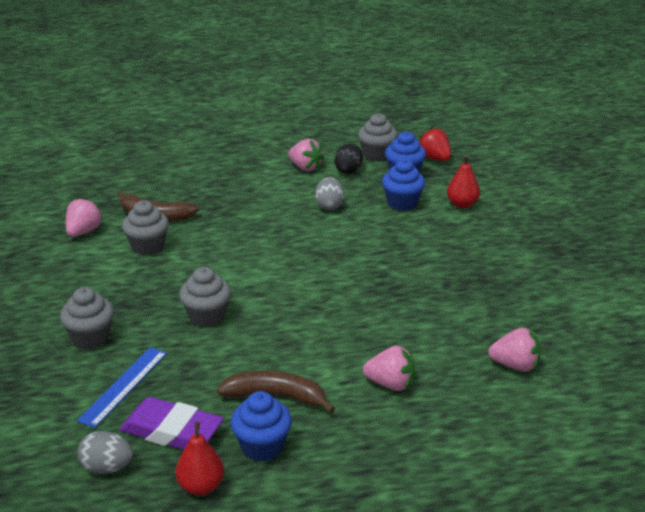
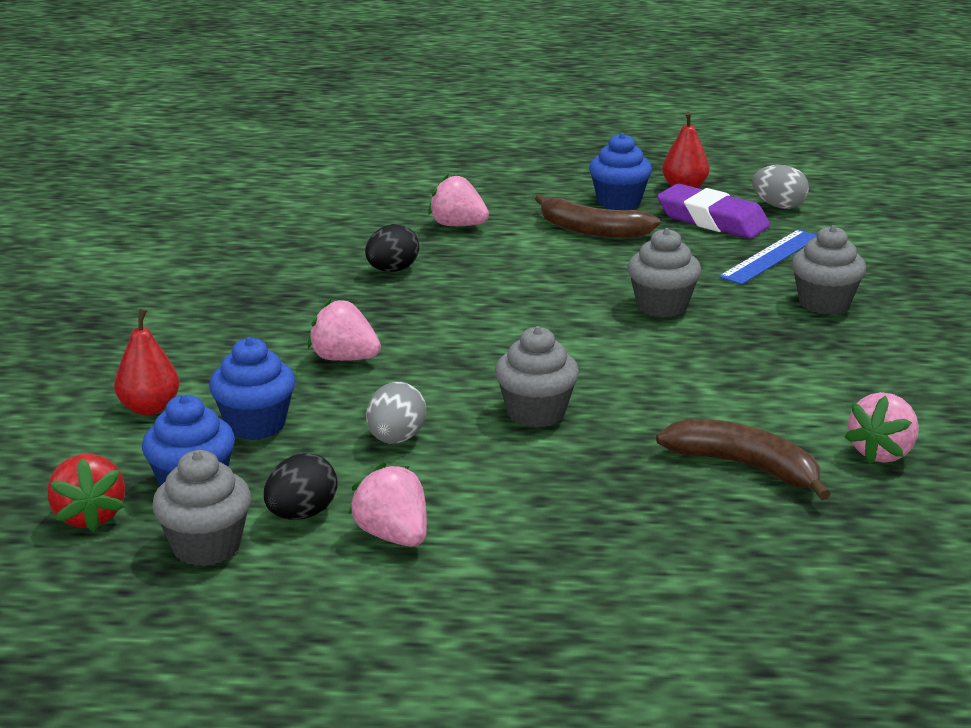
camera: 165 degrees left, 5 degrees down
(147, 247) = (754, 410): grey cupcake -> grey cupcake (536, 413)
(408, 322) = (392, 270): none -> black egg
(515, 365) = (304, 223): pink strawberry -> pink strawberry (344, 359)

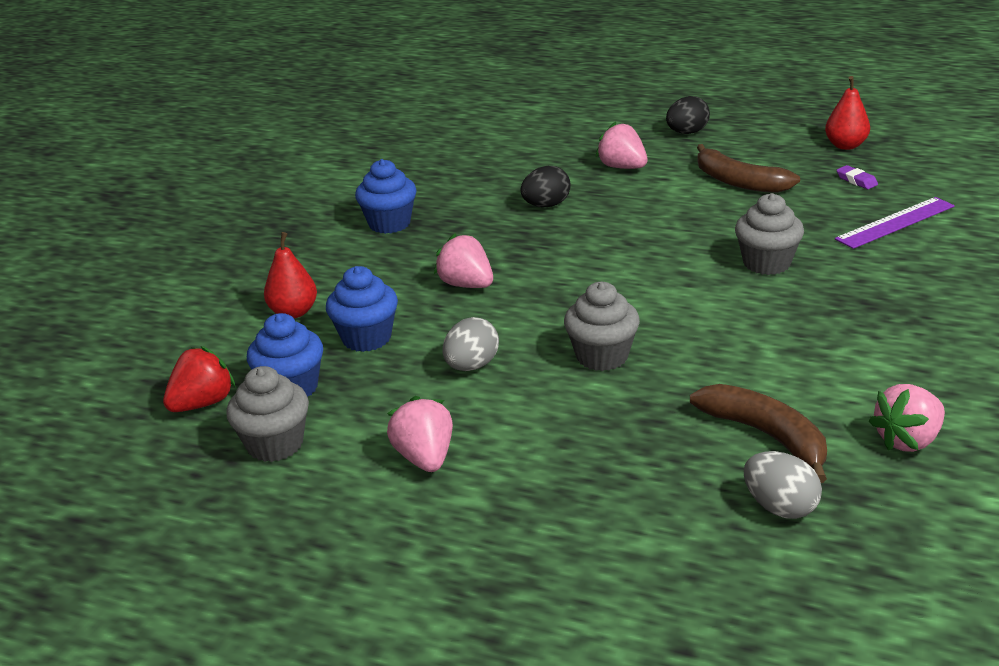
camera: 20 degrees right, 5 degrees up
(89, 516) = (203, 403): red strawberry -> red strawberry turned 135 degrees counterclockwise
(302, 514) = (362, 426): black egg -> black egg (687, 132)
(619, 202) = (777, 155): blue cupcake -> blue cupcake (389, 223)
(712, 220) = (856, 180): purple eraser -> purple eraser, size x0.41
(770, 256) = (895, 222): blue ruler -> purple ruler
(778, 206) = (928, 171): grey egg -> grey egg (780, 507)
(824, 303) = (925, 276): grey cupcake -> none

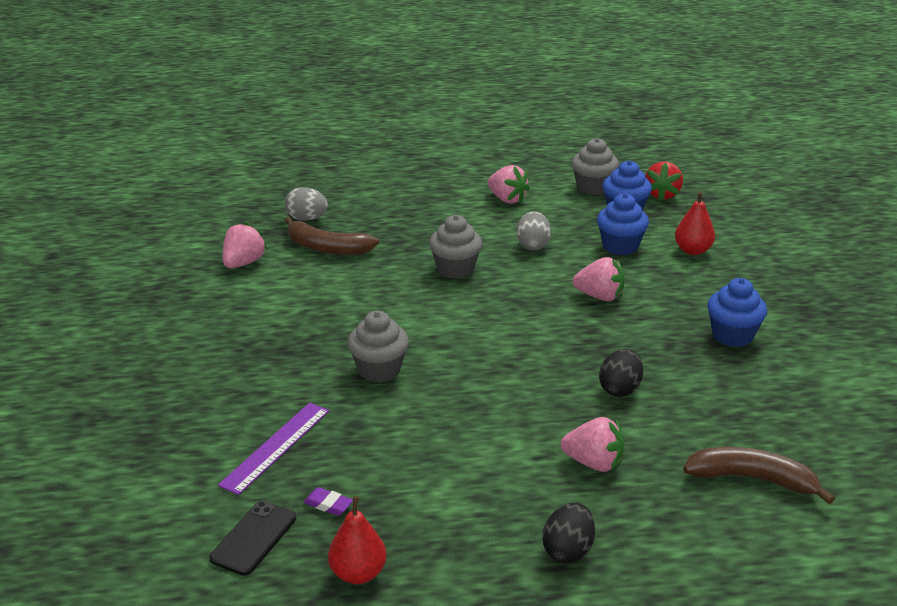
camera: 150 degrees right, 0 degrees up
(738, 182) = (455, 470): brown banana -> brown banana (752, 479)
(924, 173) = (254, 538): none -> black phone

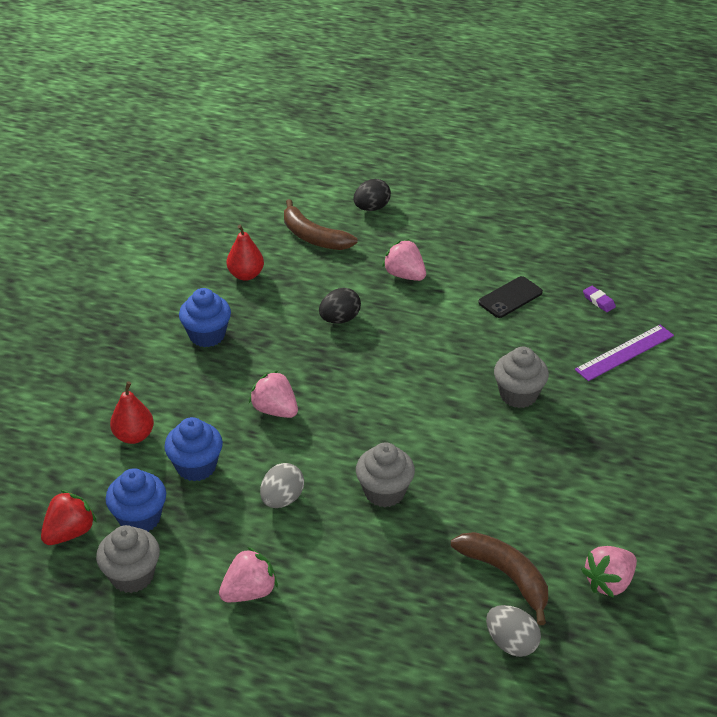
camera: 155 degrees left, 10 degrees up
(254, 538) = (654, 295): black phone -> black phone (510, 297)
(358, 573) = (593, 257): red pear -> red pear (246, 275)
(507, 199) = (249, 591): pink strawberry -> pink strawberry turned 75 degrees clockwise
(568, 550) = (461, 234): black egg -> black egg (371, 208)

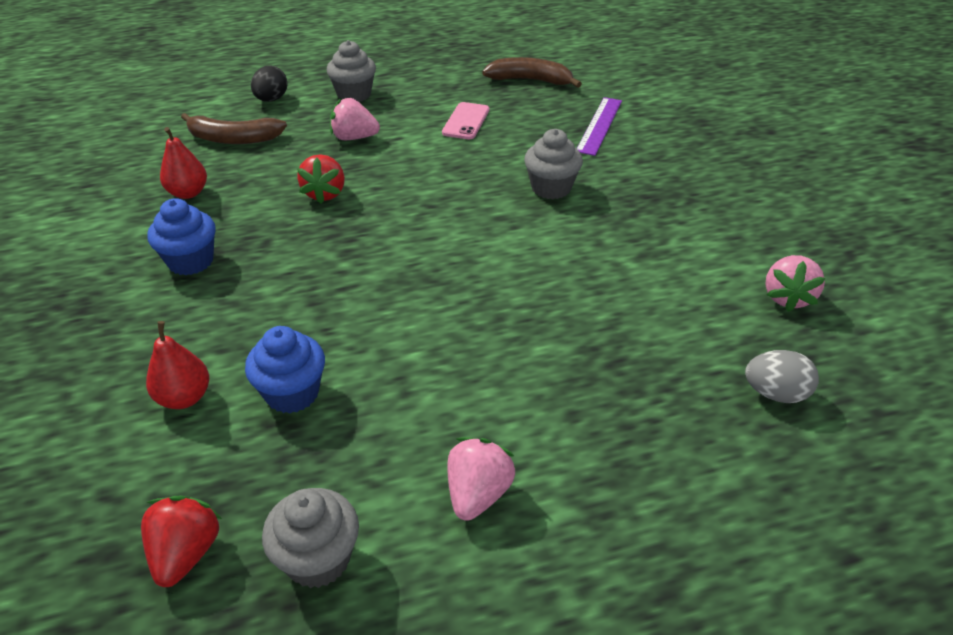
camera: 35 degrees left, 0 degrees up
(140, 518) = (270, 485): blue cupcake -> none
(275, 410) = (333, 297): pink strawberry -> none
(282, 499) = (422, 378): grey egg -> none
(340, 319) = (325, 193): black egg -> red strawberry
(384, 492) = (518, 320): grey cupcake -> grey cupcake (354, 94)
(506, 576) = (704, 337): brown banana -> brown banana (530, 80)
(510, 297) = (466, 121): black phone -> pink phone
(598, 301) = (539, 99): purple eraser -> none

